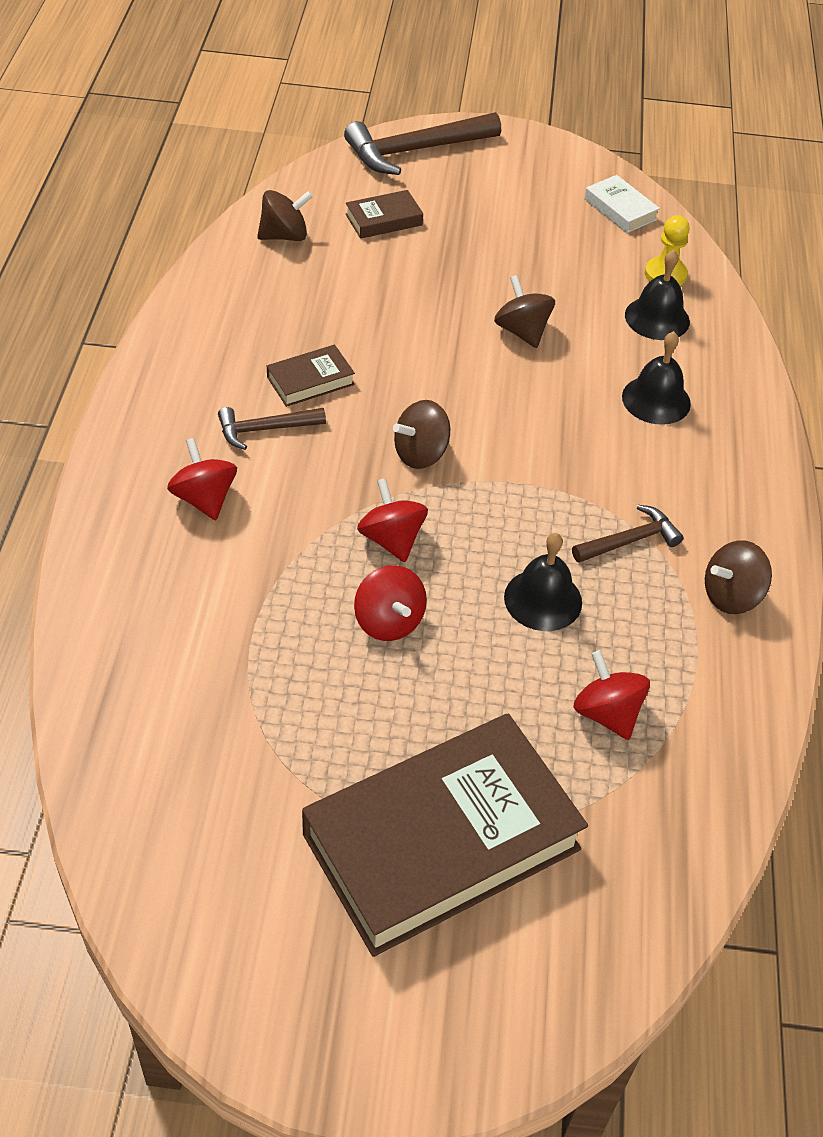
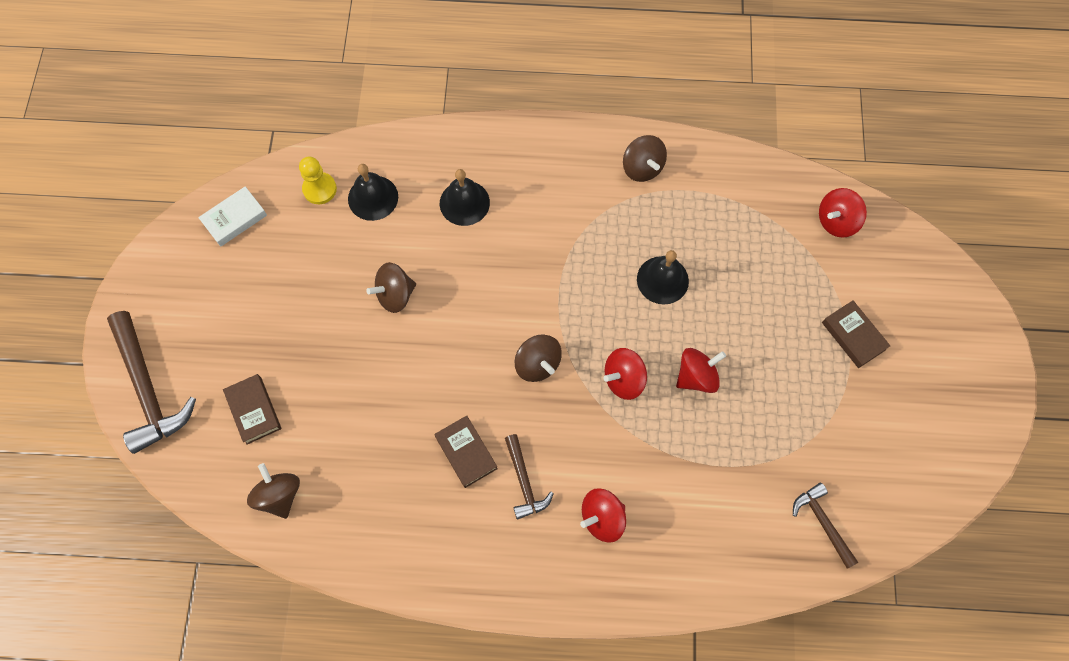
camera: 90 degrees left, 20 degrees up
(441, 841) = (853, 336): brown book -> brown book, size x0.41
(607, 713) = (746, 243): red spinning top -> red spinning top (836, 221)
(630, 540) = (603, 225): brown hammer -> brown hammer (822, 522)

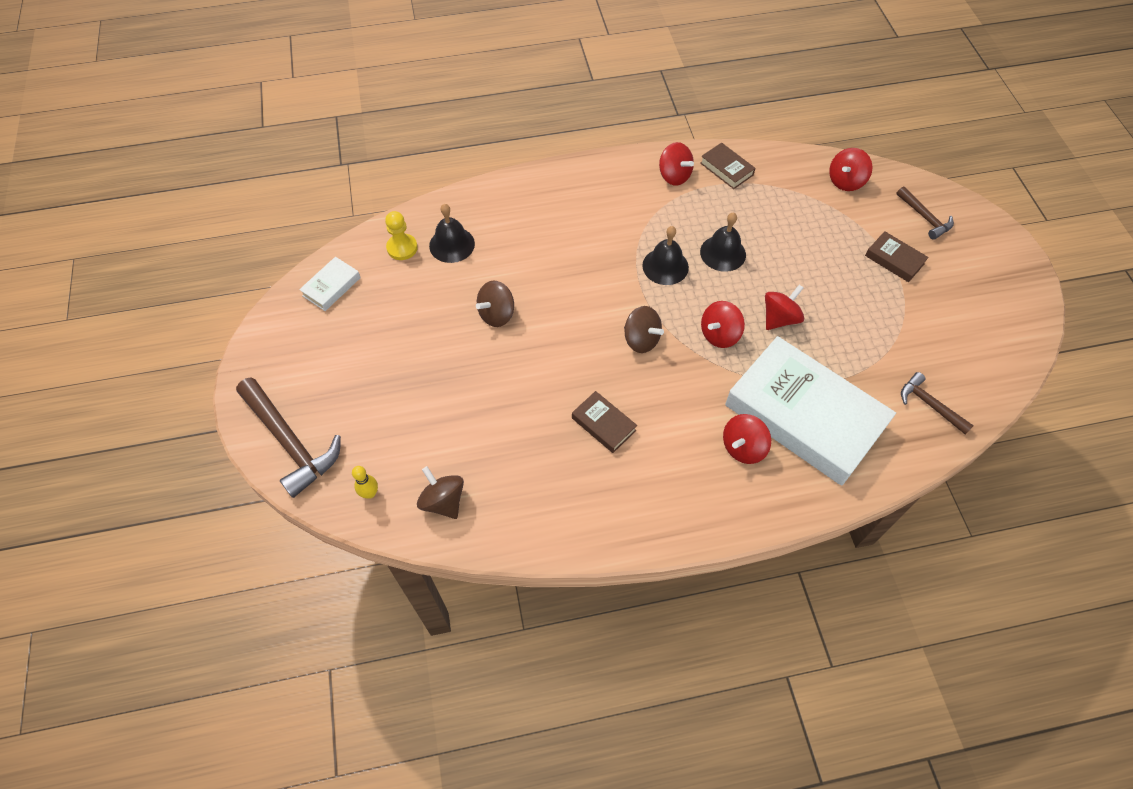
camera: 15 degrees left, 10 degrees down
(210, 467) = (370, 493): none -> yellow bowling pin
(254, 410) = (397, 436): brown book -> brown book (726, 169)
(464, 203) = (533, 232): black bell -> black bell (665, 266)
(524, 482) = (664, 435): brown hammer -> brown hammer (925, 217)
(642, 168) = (674, 176): brown spinning top -> red spinning top
(680, 499) = (804, 416): none -> white book

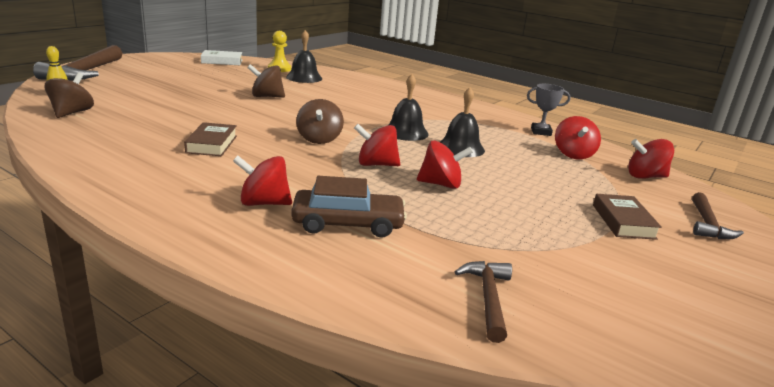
camera: 45 degrees right, 35 degrees down
(674, 176) = (493, 118): red spinning top -> red spinning top (573, 154)
(726, 169) = (541, 132): brown book -> grey trophy
(804, 416) = (348, 224): white book -> brown car

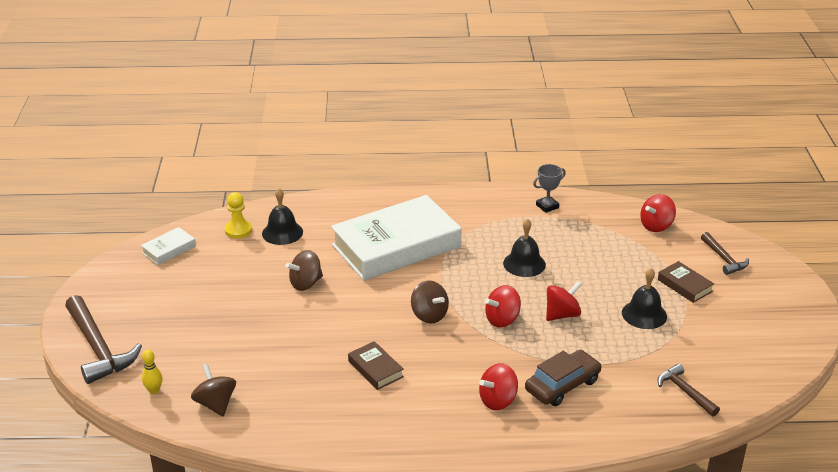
camera: 35 degrees left, 10 degrees up
(369, 106) = (396, 246): none -> white book
(405, 132) = (468, 267): black bell -> black bell (644, 314)
(573, 154) = (595, 225): red spinning top -> none

